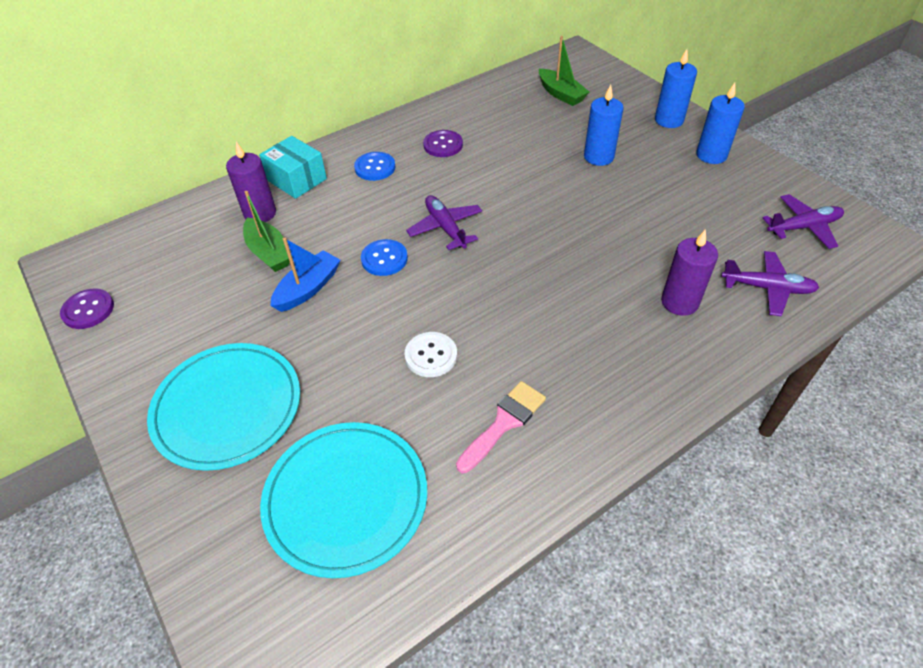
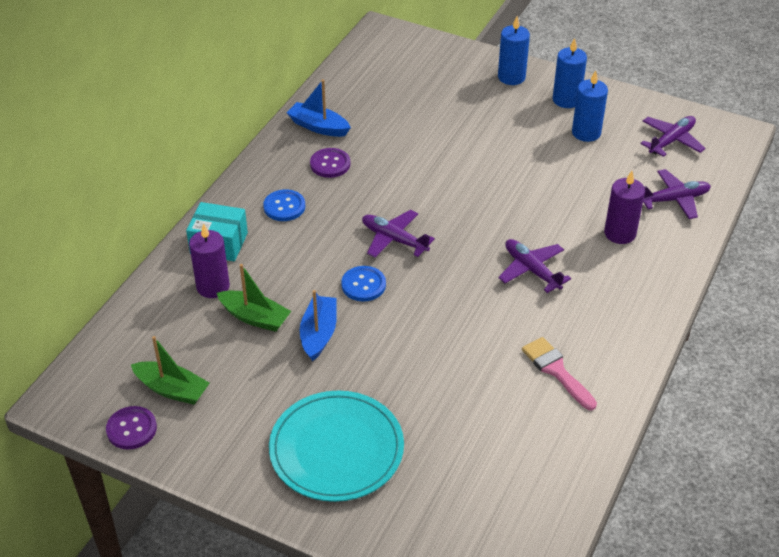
camera: 30 degrees left, 5 degrees down
(346, 499) = (484, 468): turquoise plate -> none
(431, 355) = (465, 346): white button -> none
(458, 112) = (318, 127): none -> blue boat
(504, 423) = (556, 370): pink brush -> pink brush turned 45 degrees counterclockwise
(556, 305) = (531, 270): none -> purple plane
(561, 94) = (400, 79): green boat -> green boat (172, 389)
(598, 157) = (476, 131): blue candle -> blue candle (586, 133)

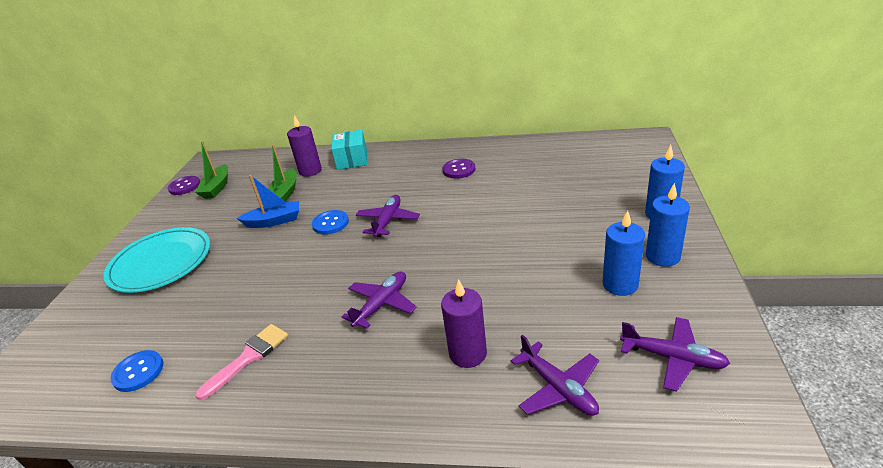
camera: 75 degrees right, 10 degrees down
(284, 207) = (400, 168): blue button -> blue button (138, 372)
(318, 127) = (498, 152): blue boat -> none

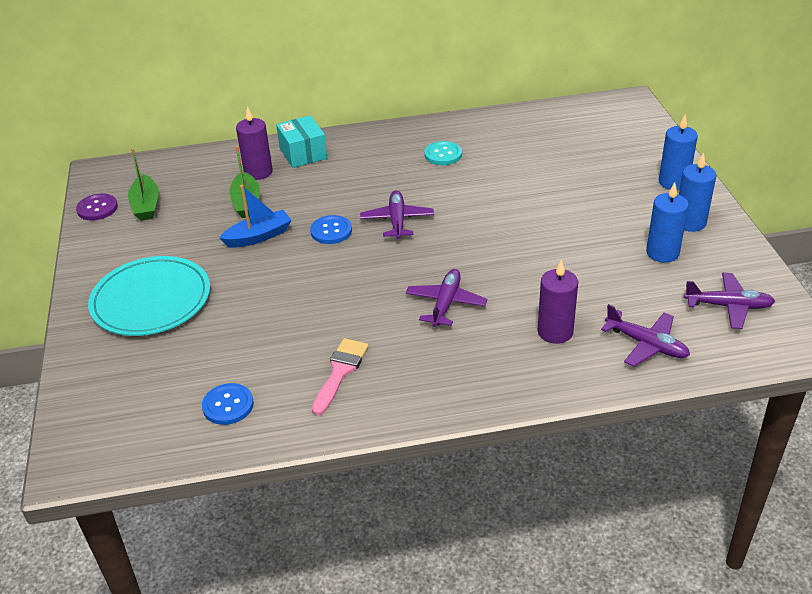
camera: 20 degrees left, 5 degrees up
(459, 170) = (443, 154): purple button -> turquoise button

